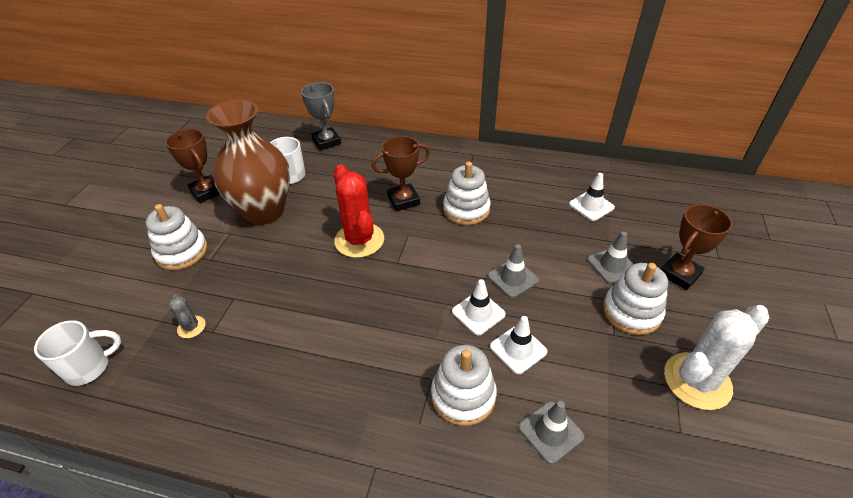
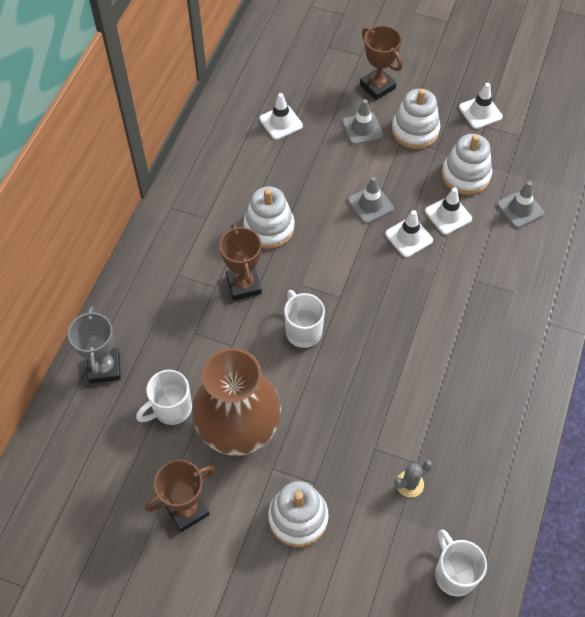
camera: 85 degrees left, 15 degrees up
(326, 142) = (104, 368): grey trophy -> grey trophy turned 75 degrees counterclockwise
(359, 240) = (303, 330): red cactus -> white mug
(463, 395) = (490, 259): white stacking toy -> white stacking toy (465, 175)
(697, 381) = (480, 112): white cactus -> white traffic cone

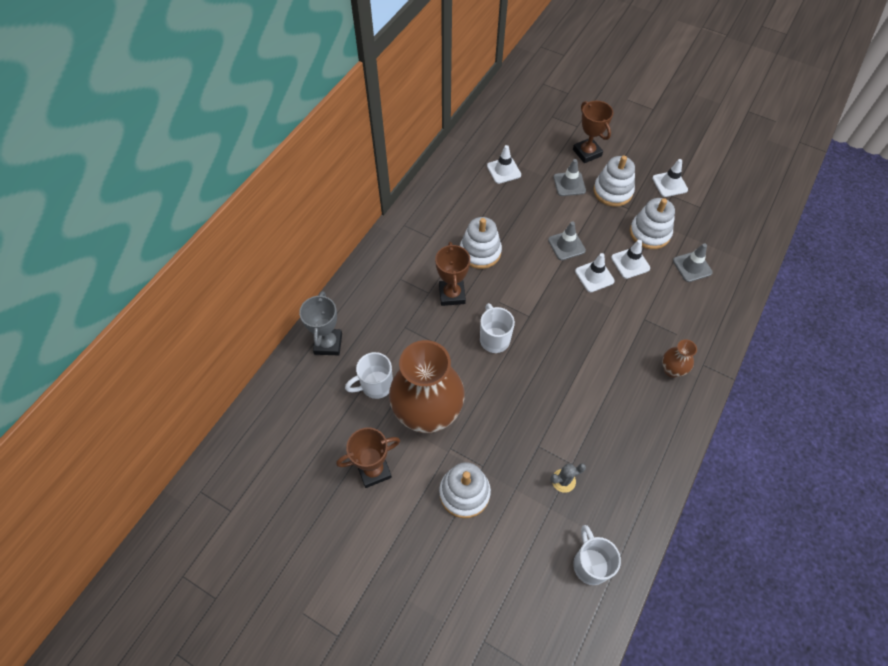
camera: 10 degrees right, 0 degrees up
(514, 335) = (671, 370): none -> brown vase

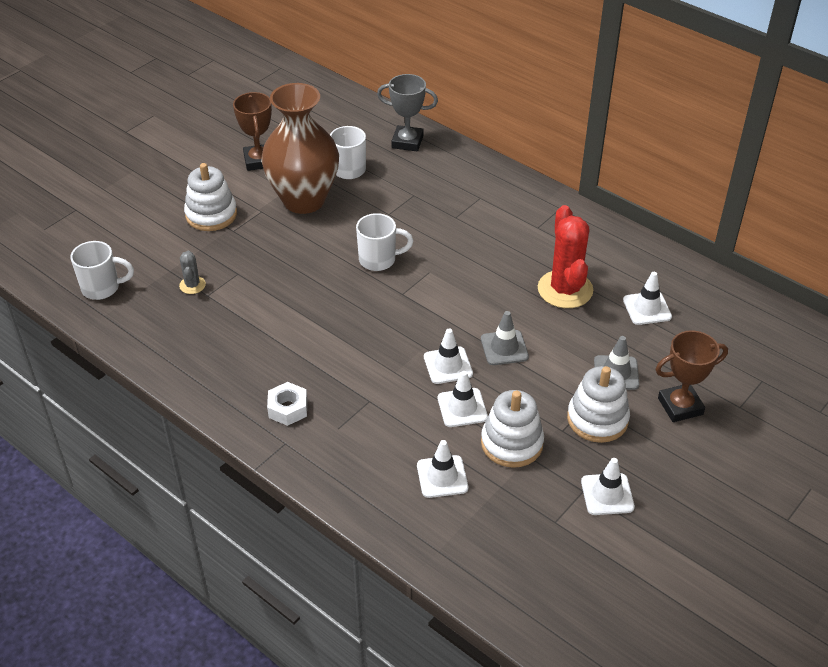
camera: 100 degrees right, 15 degrees down
(452, 294) = (448, 234): brown trophy -> none
(480, 252) = (507, 266): white stacking toy -> none
(497, 215) = (565, 289): none -> red cactus
(671, 370) = (288, 408): brown vase -> white nut
(692, 266) = (442, 477): grey traffic cone -> white traffic cone

